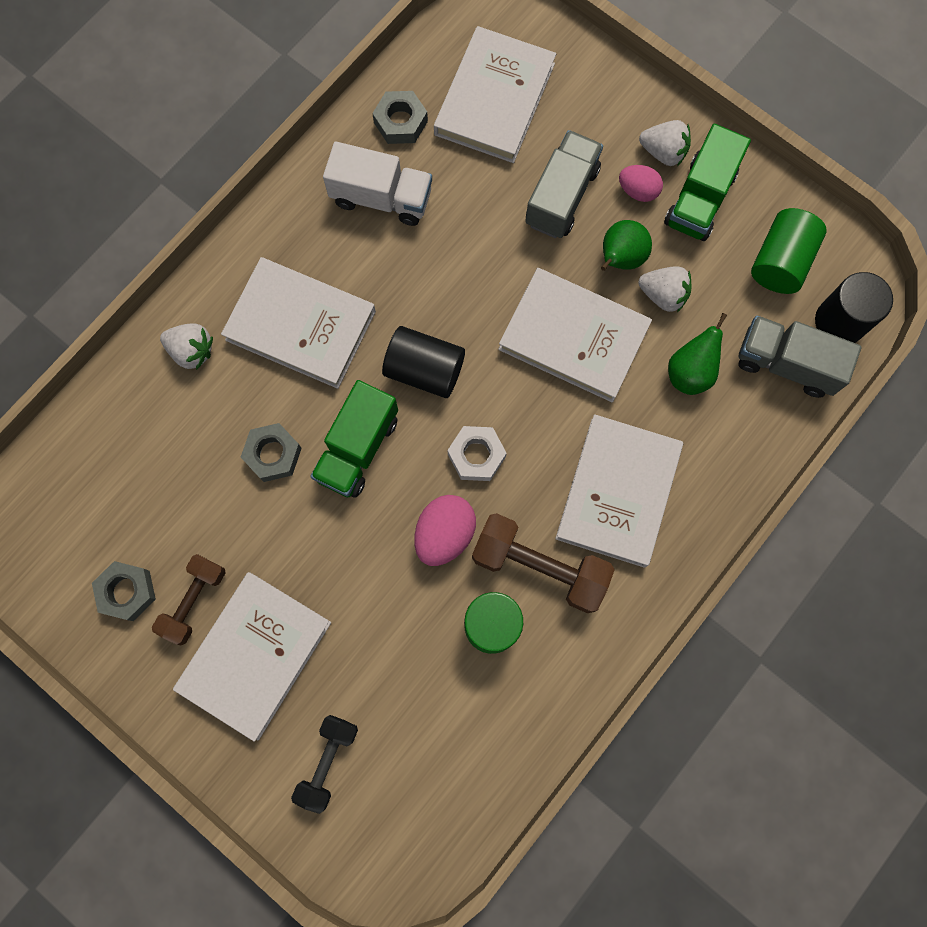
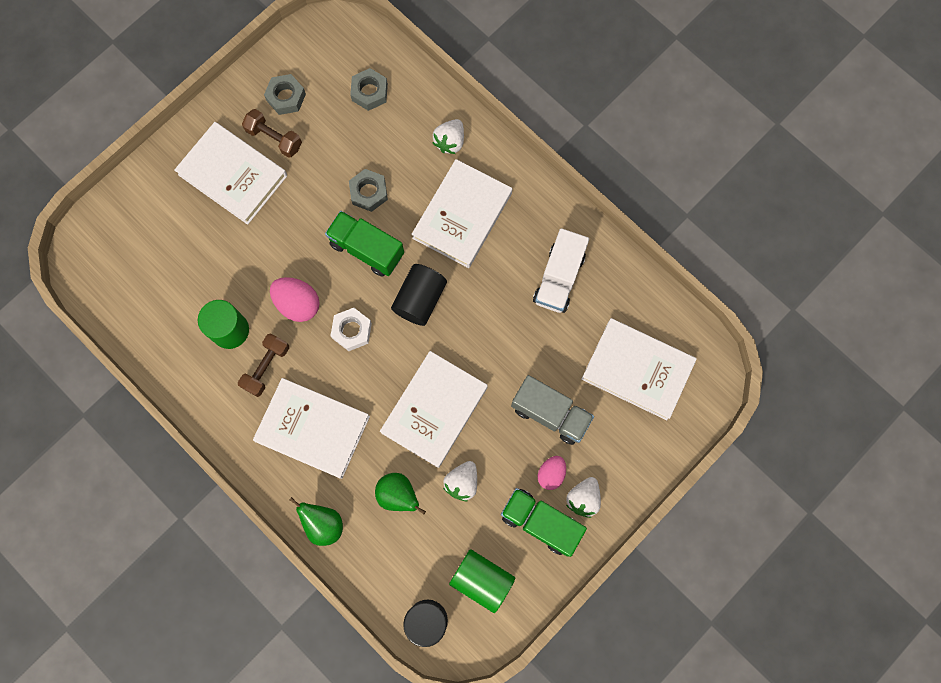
camera: 95 degrees right, 0 degrees up
(327, 762) = (157, 217): black dumbbell -> none
(400, 122) = (621, 297): grey nut -> grey nut (369, 92)
(540, 566) = (266, 367): brown dumbbell -> brown dumbbell, size x0.64
(620, 258) = (495, 453): green pear -> green pear (323, 524)
(786, 364) = (397, 571): grey truck -> none

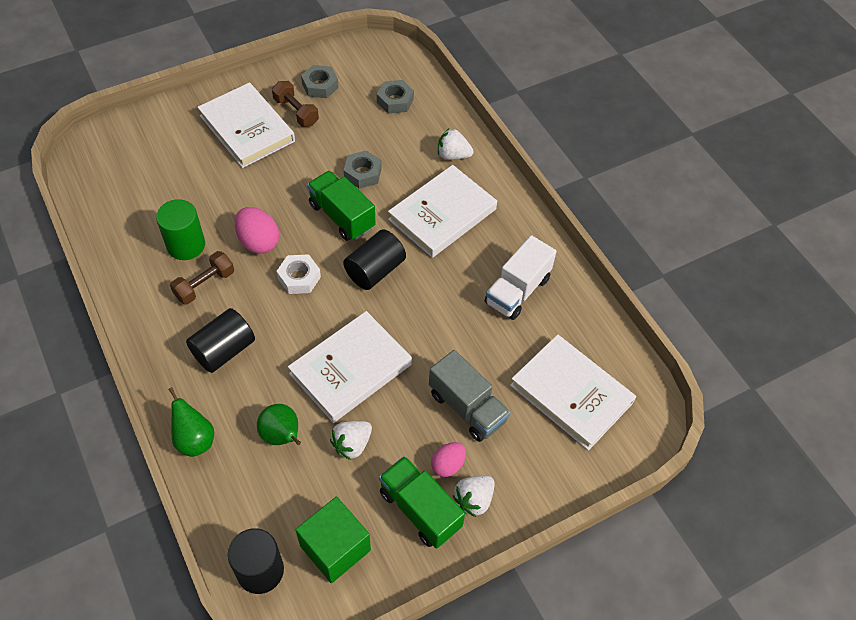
camera: 15 degrees right, 20 degrees down
(312, 429) = (224, 350): white book -> black cylinder
(450, 142) = (453, 155): white strawberry -> white strawberry turned 60 degrees clockwise
(482, 580) = (335, 548): green cylinder -> green cube

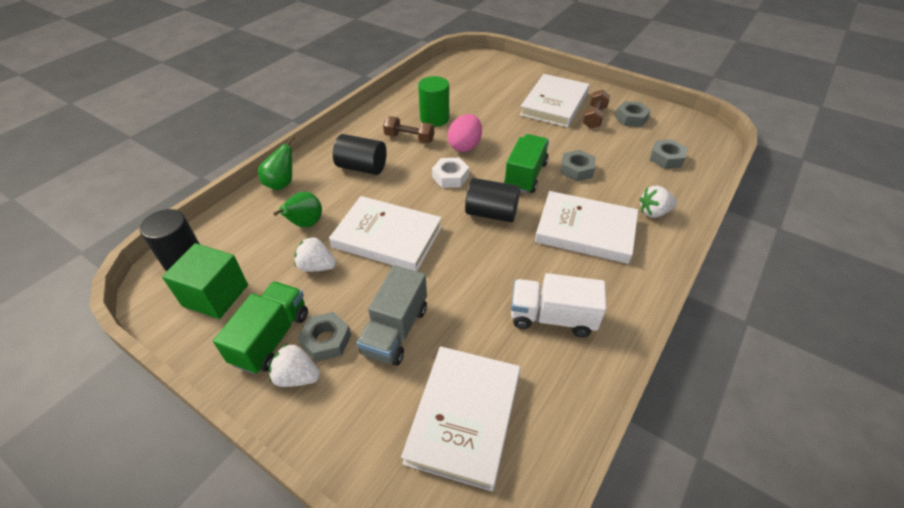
camera: 65 degrees right, 10 degrees down
(448, 465) = (326, 340): pink egg -> grey nut
(453, 155) = (654, 212): white strawberry -> white strawberry turned 90 degrees counterclockwise

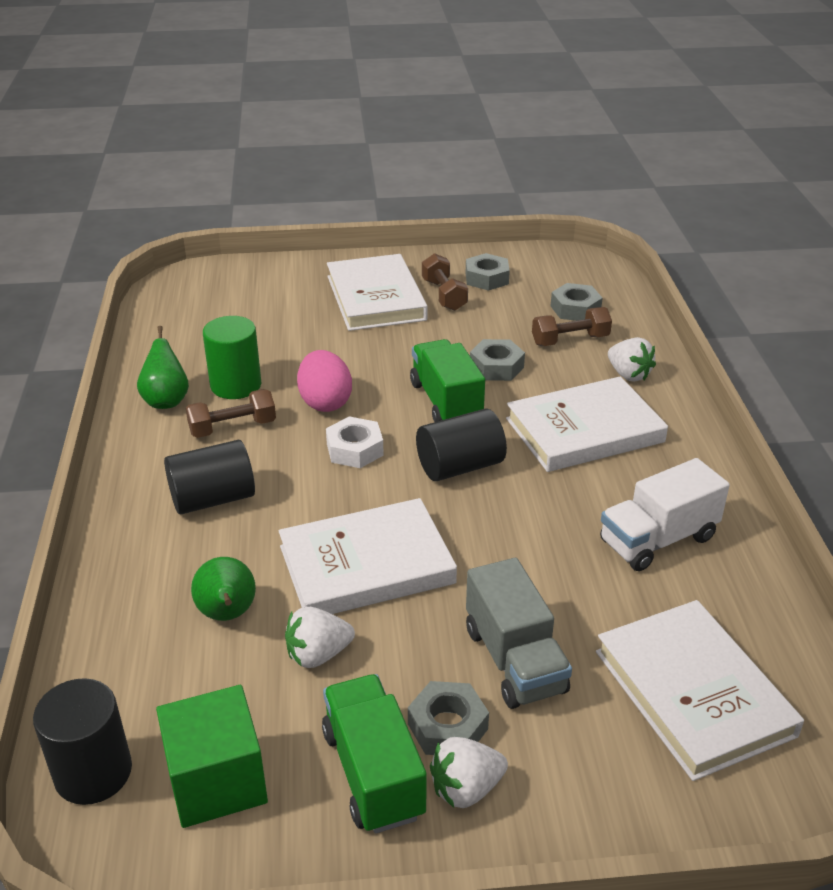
camera: 40 degrees left, 10 degrees down
(282, 184) = (112, 584): green pear -> green pear (166, 400)
(640, 175) = (570, 340): none -> brown dumbbell
(654, 212) = (628, 375): white strawberry -> white strawberry turned 75 degrees counterclockwise

